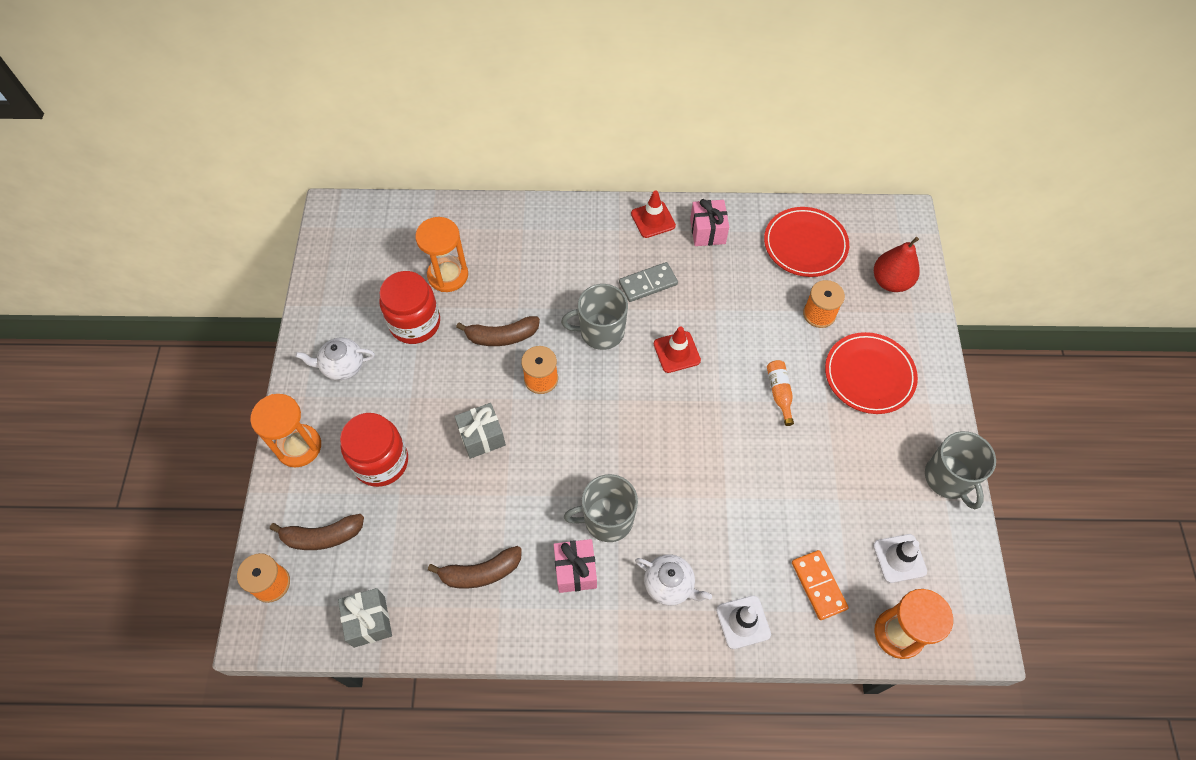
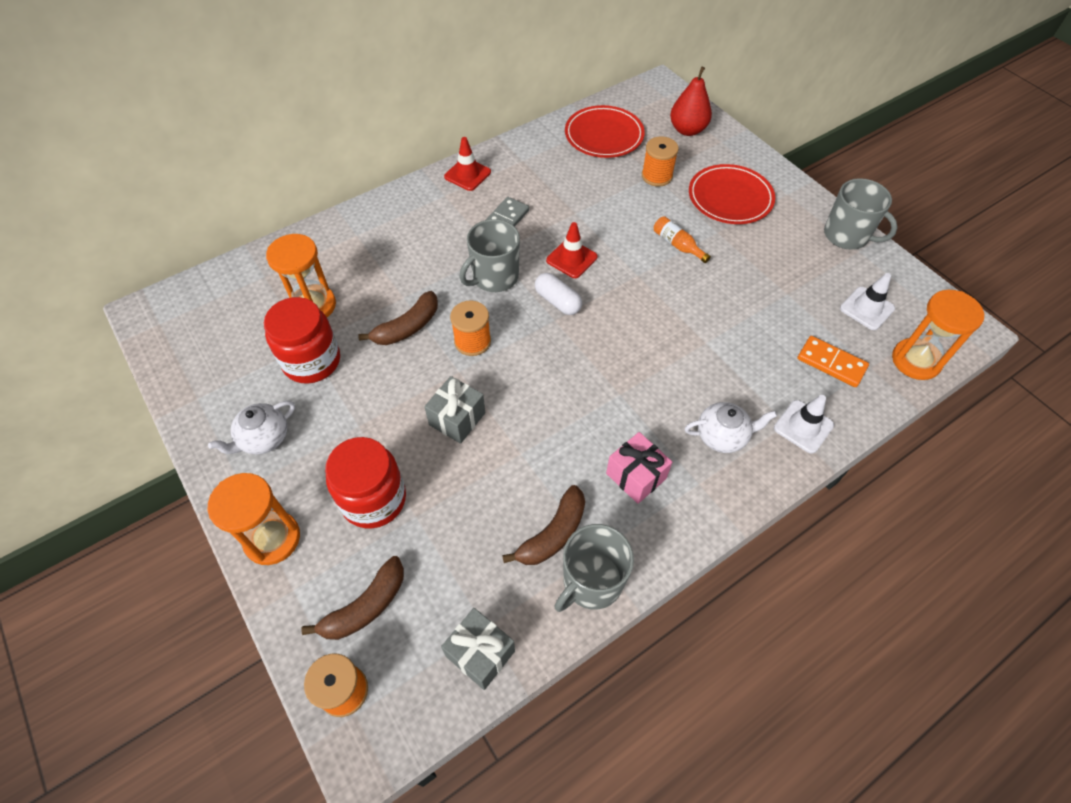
camera: 35 degrees left, 5 degrees down
(607, 519) = (626, 418): grey mug -> grey mug (591, 582)
(634, 384) = (558, 301): none -> white capsule
(707, 231) = (520, 162): pink gift -> none

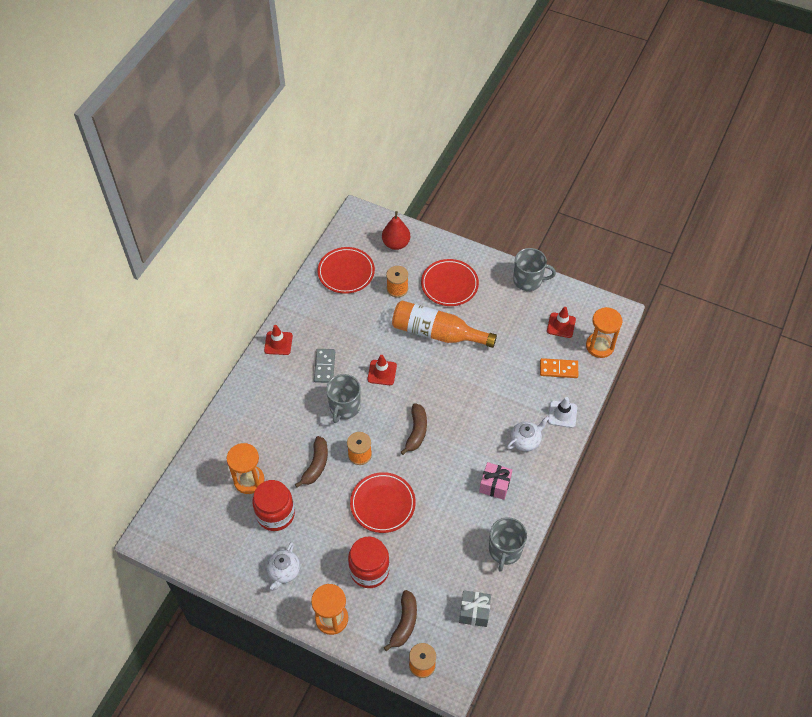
camera: 30 degrees left, 0 degrees up
(457, 419) = (382, 504): grey gift -> red plate
(553, 534) = (472, 537): brown banana -> brown banana (416, 431)
(558, 301) = (391, 405): white capsule -> none
(677, 245) = (437, 333): orange bottle -> orange bottle, size x2.38
(867, 308) = (561, 325): white traffic cone -> red traffic cone

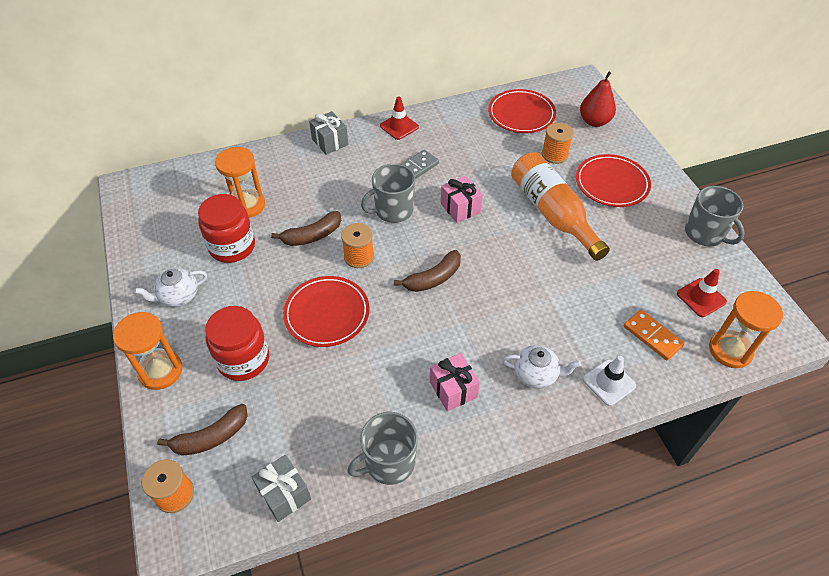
camera: 45 degrees right, 5 degrees down
(246, 391) = (330, 142): none -> grey gift
(382, 372) = (460, 208): red traffic cone -> pink gift

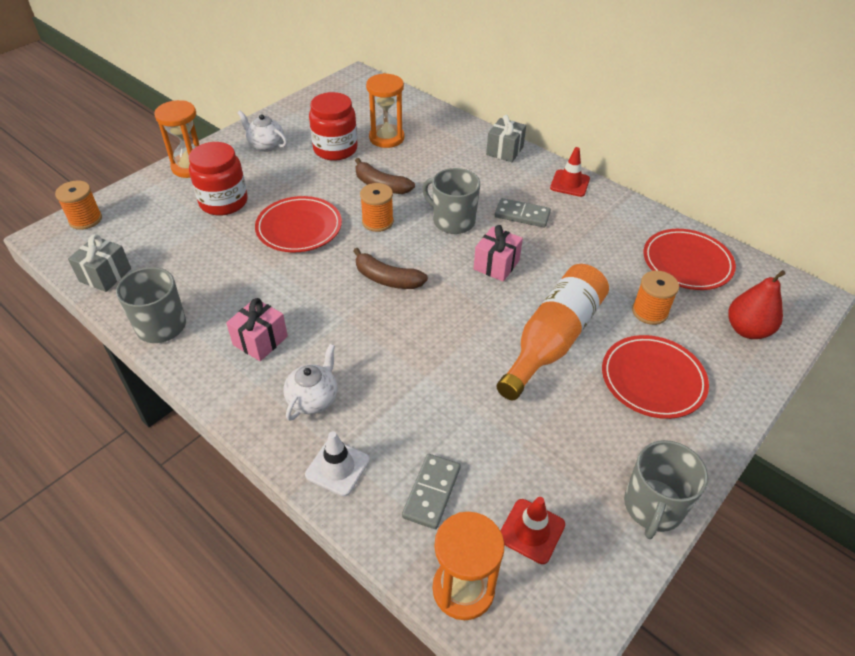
camera: 60 degrees right, 5 degrees down
(211, 437) = (142, 216): brown banana -> none
(536, 374) = (313, 399): white teapot -> white teapot turned 135 degrees counterclockwise
(652, 336) = (431, 492): orange domino -> grey domino

